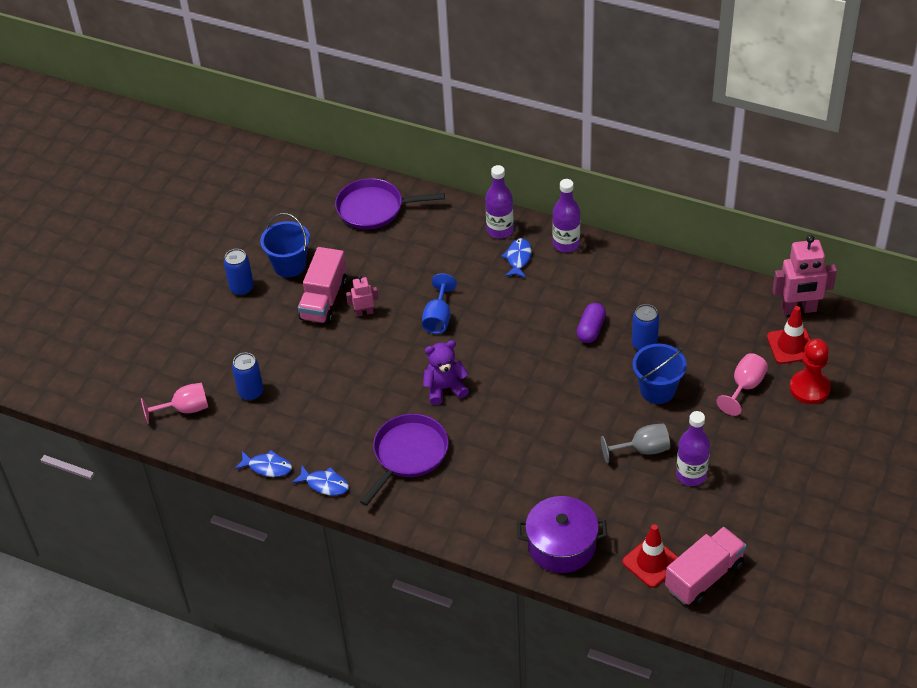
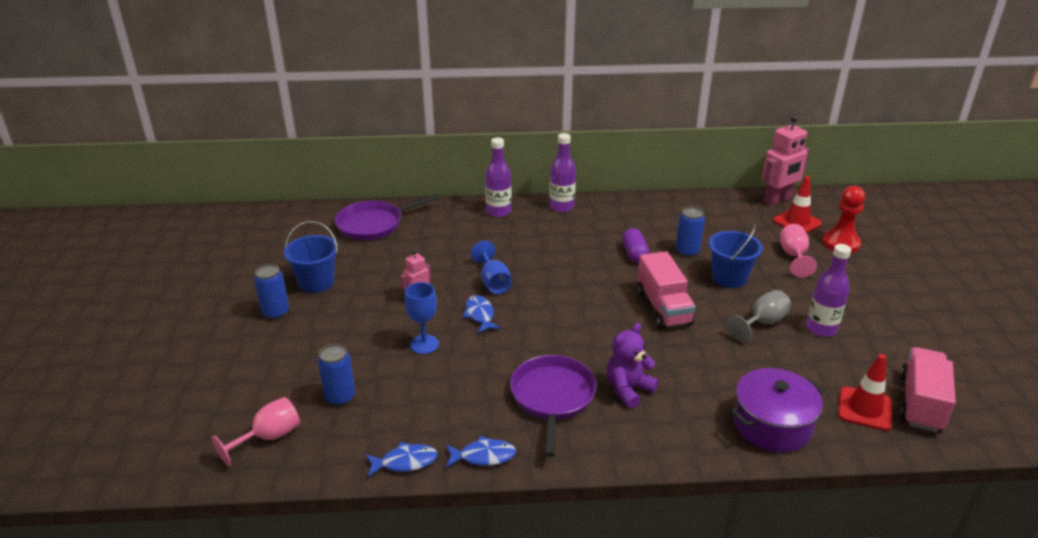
camera: 30 degrees left, 15 degrees down
(324, 300) = (370, 299): pink truck -> pink truck (663, 308)
(341, 365) = (424, 344): none -> blue goblet
(445, 388) = (543, 332): purple teddy bear -> purple teddy bear (628, 389)
(518, 258) = (530, 225): blue fish -> blue fish (480, 315)

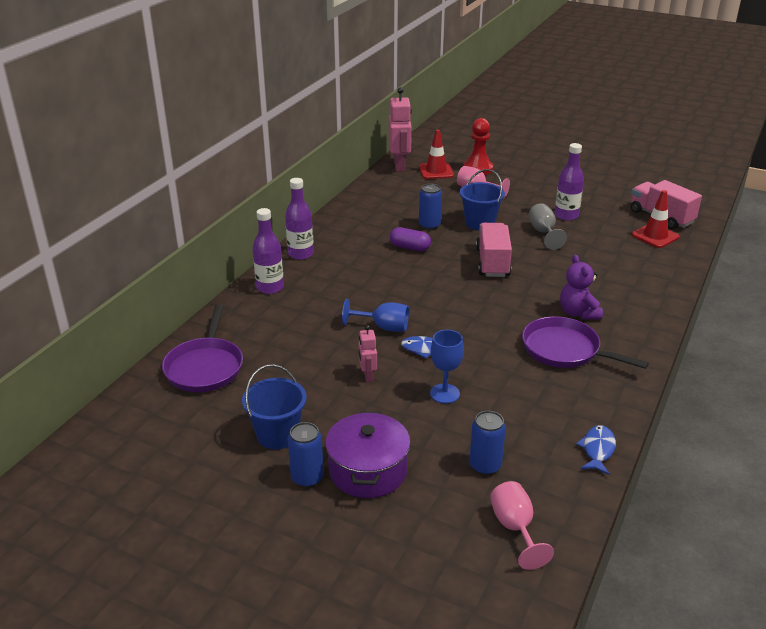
camera: 60 degrees left, 0 degrees up
(483, 456) = (613, 406): blue fish -> none
(663, 308) = (492, 262): pink truck -> pink truck turned 105 degrees counterclockwise
(772, 425) = (650, 273): purple pot -> purple pot (368, 470)

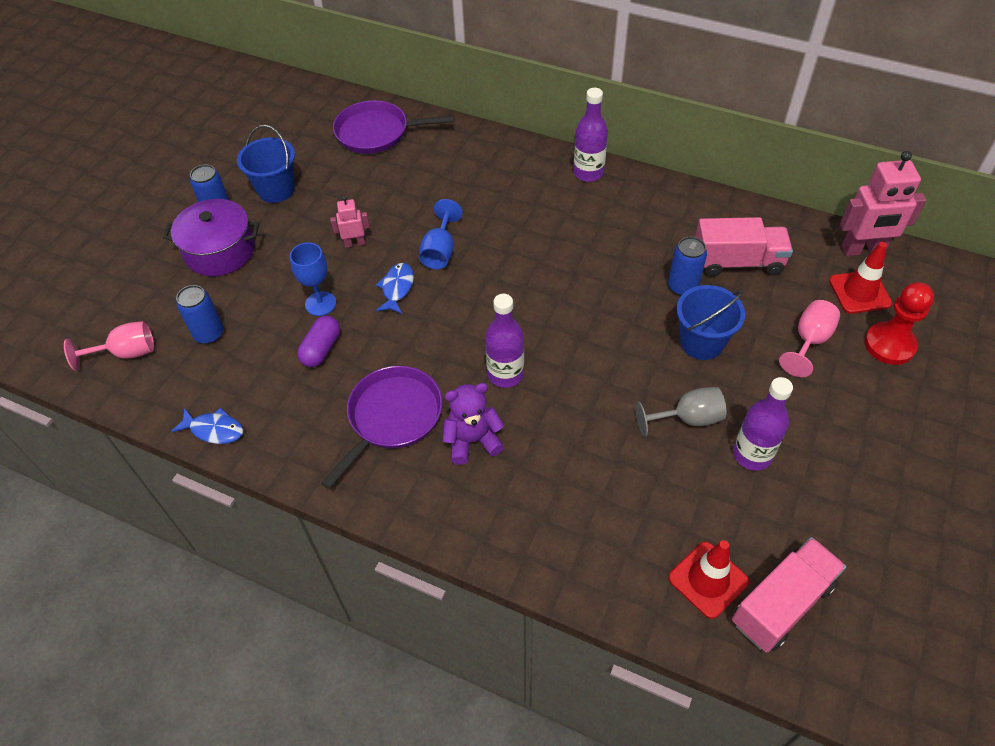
camera: 90 degrees right, 20 degrees up
(270, 287) = (514, 157): purple bottle -> purple bottle (505, 374)
(410, 247) = (618, 268): purple capsule -> purple capsule (321, 349)
(492, 262) = (591, 353): pink truck -> pink truck (737, 262)

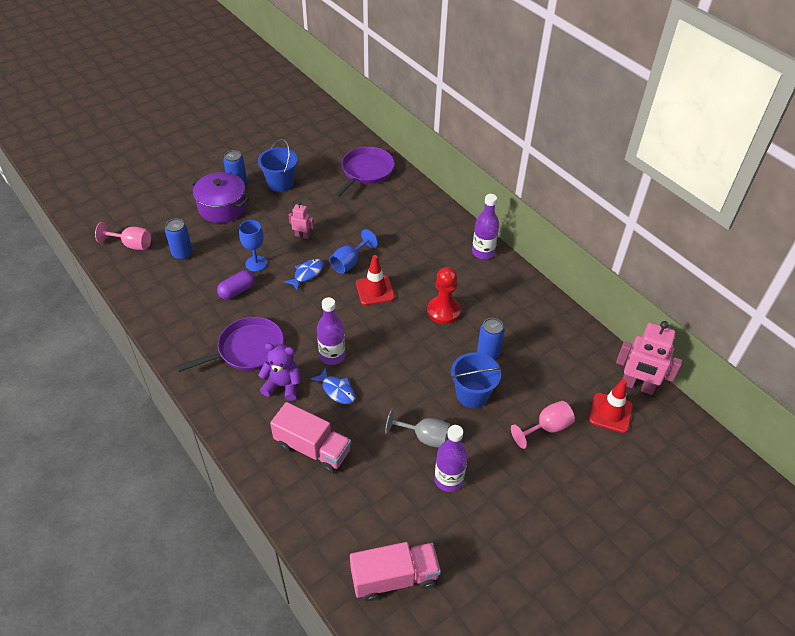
camera: 25 degrees right, 5 degrees down
(214, 430) = (147, 310): blue fish -> blue fish (336, 390)
(376, 133) = (366, 171): purple pan -> purple pan turned 90 degrees clockwise
(708, 580) = (360, 539): red traffic cone -> red traffic cone (375, 290)
(737, 262) = (538, 354): pink truck -> pink truck (312, 448)
(889, 345) = (603, 457): red pawn -> red pawn (443, 311)

